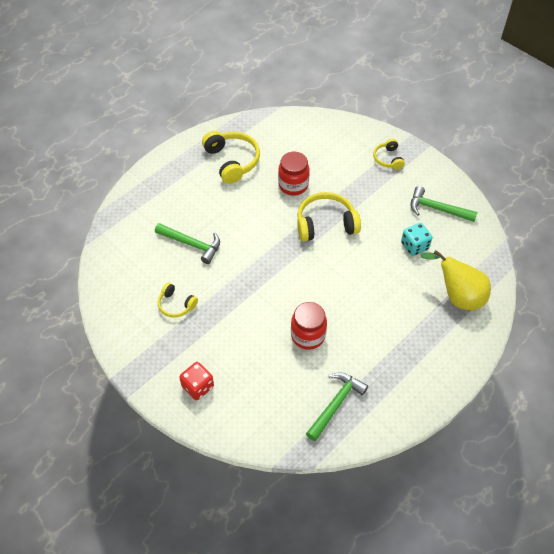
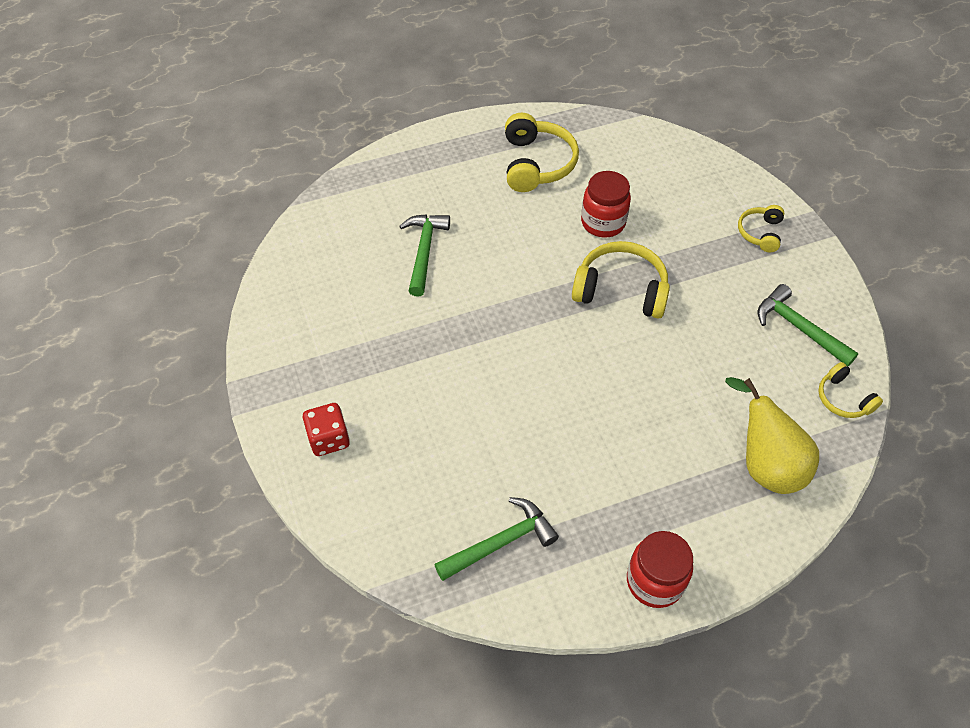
camera: 25 degrees right, 0 degrees up
(176, 304) = (361, 321): yellow headphones -> yellow headphones (843, 398)
(192, 244) = (424, 251): green hammer -> green hammer turned 135 degrees counterclockwise
(308, 335) = (513, 431): red jar -> red jar (654, 581)
(414, 246) = (735, 367): turquoise dice -> none

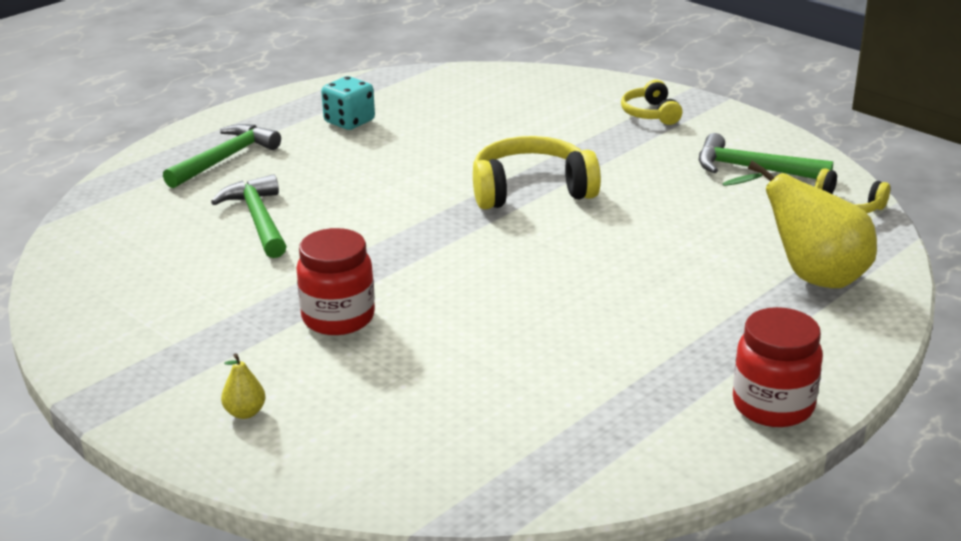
camera: 25 degrees left, 25 degrees down
(329, 439) = (245, 412): red dice -> yellow pear
(500, 542) = (556, 434): green hammer -> green hammer (225, 159)
(536, 164) = (349, 121): yellow headphones -> turquoise dice
(603, 222) = (467, 146): red jar -> red jar (338, 318)

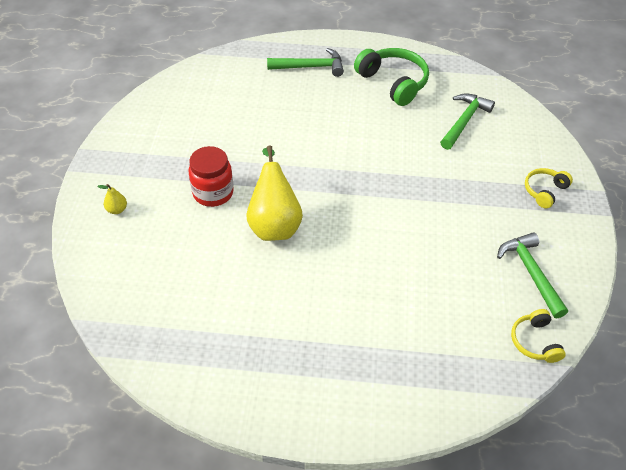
camera: 50 degrees right, 20 degrees up
(258, 220) = (269, 113): green hammer -> green hammer (464, 121)
(349, 121) = (393, 83): turquoise dice -> green headphones
(531, 191) = (399, 191): yellow headphones -> none
(773, 406) = (281, 409): red jar -> none
(810, 276) = (431, 363): yellow pear -> yellow pear (274, 224)

